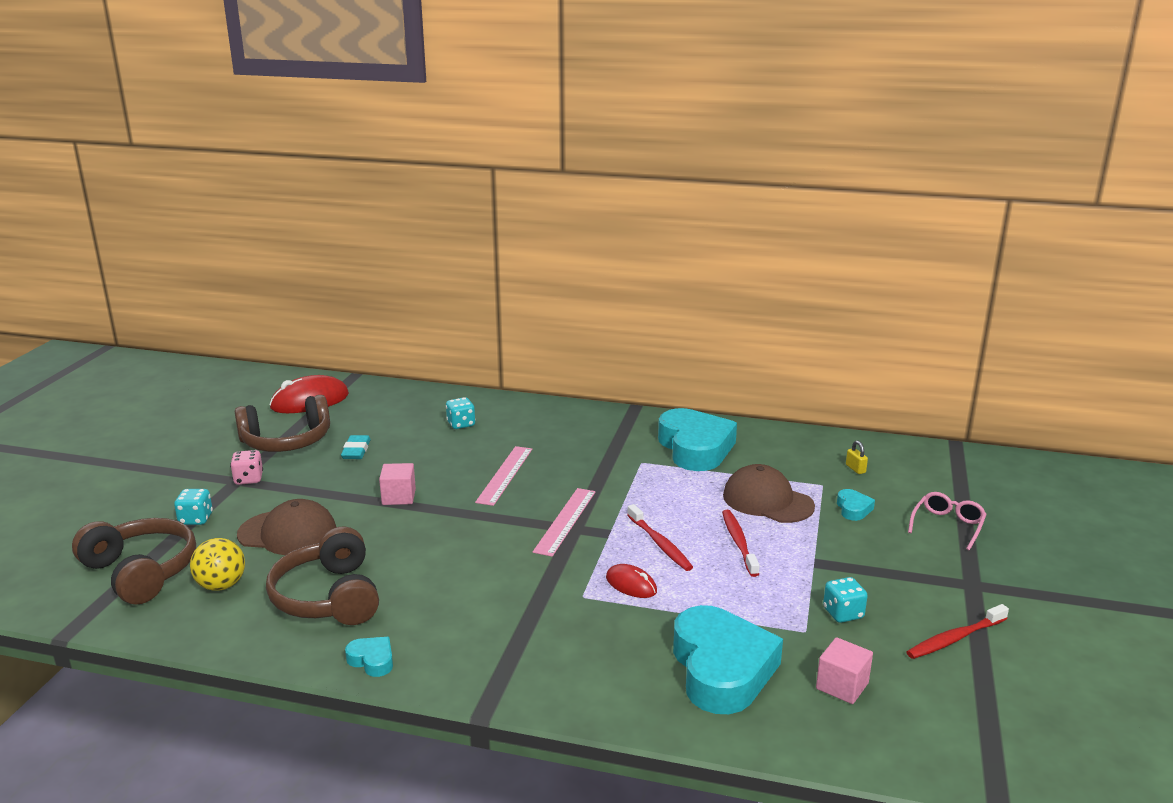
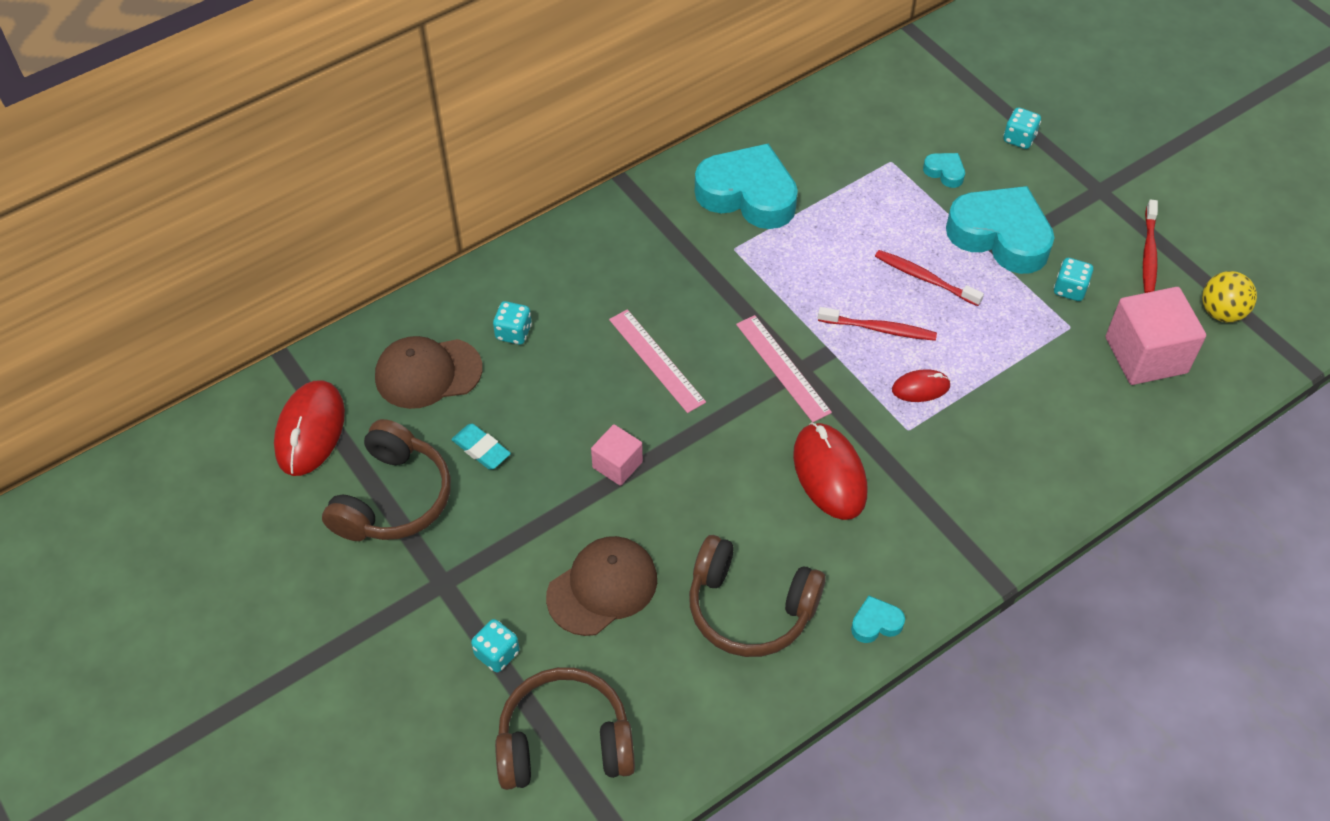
camera: 50 degrees left, 30 degrees up
(221, 585) = (653, 683): yellow ball -> yellow ball (1221, 312)
(248, 479) = (451, 571): pink dice -> none
(494, 579) = (829, 474): none -> red mouse
(721, 669) = (1073, 408): turquoise heart -> turquoise heart (1000, 236)
(767, 501) = (881, 214): brown cap -> brown cap (428, 373)
(842, 686) = (1146, 355): pink cube -> pink cube, size x1.82
(855, 469) = (888, 121): yellow padlock -> none
(947, 526) = (1019, 138): pink glasses -> turquoise dice

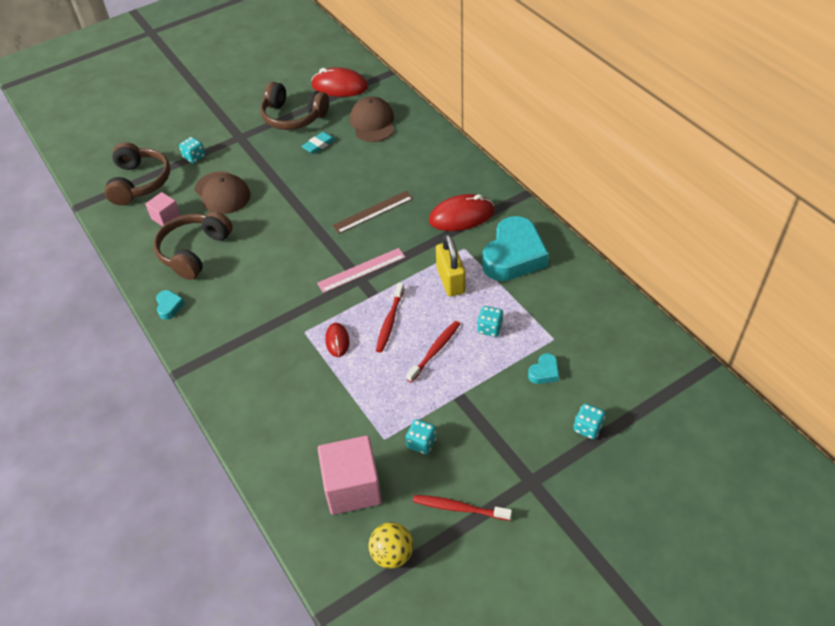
camera: 95 degrees right, 5 degrees down
(513, 333) = (398, 153): turquoise dice -> turquoise dice (490, 328)
(617, 465) = (300, 197): pink cube -> pink cube (166, 217)
(656, 360) = (373, 212): pink ruler -> brown ruler
(798, 263) = (450, 280): none -> yellow padlock
(829, 474) = (277, 290): red mouse -> red mouse (461, 216)
(1000, 236) = (477, 402): turquoise heart -> none

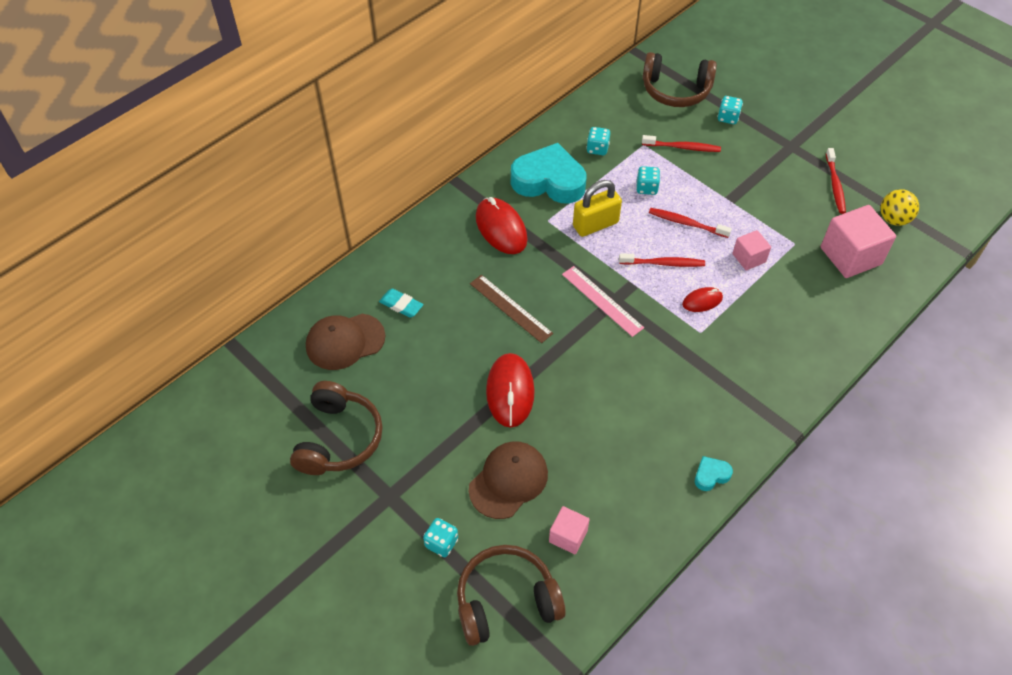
camera: 105 degrees left, 5 degrees up
(194, 251) = (619, 479): brown headphones -> brown headphones (675, 90)
(319, 145) = (396, 392): turquoise eraser -> turquoise eraser (401, 305)
(339, 86) = (265, 397): red mouse -> red mouse (510, 392)
(376, 392) = (749, 258): none -> pink cube
(421, 443) = (788, 217): turquoise dice -> turquoise dice (597, 149)
(544, 372) = (682, 147): turquoise heart -> red toothbrush

